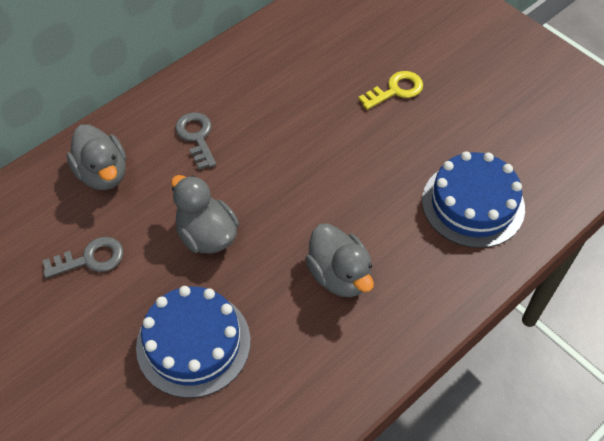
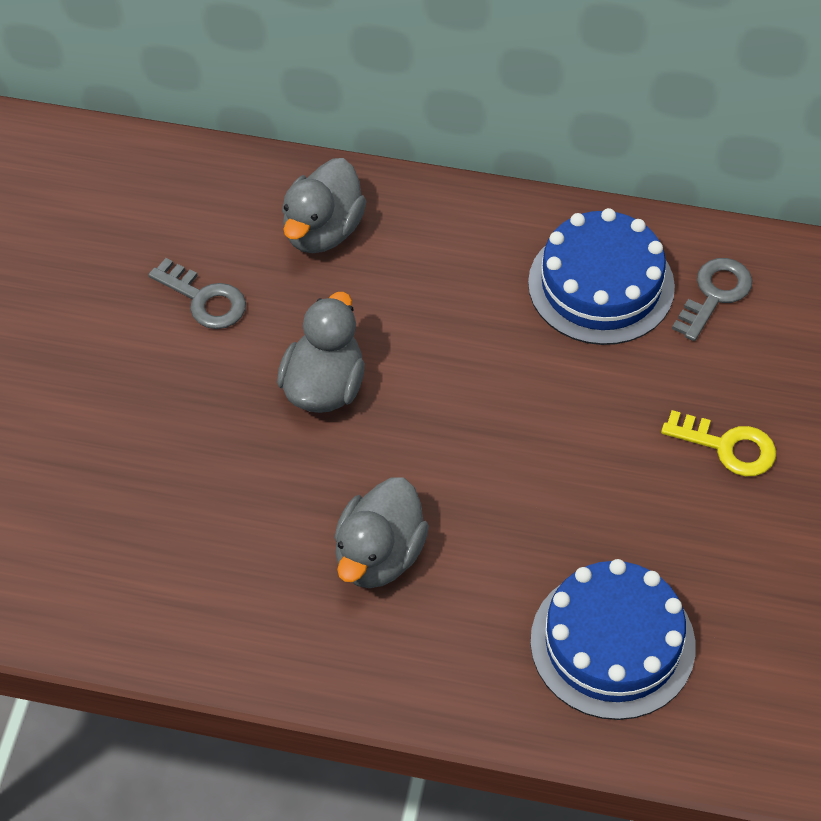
camera: 55 degrees right, 0 degrees up
(193, 343) = (177, 466): blue cake -> blue cake (601, 285)
(196, 137) = (454, 283): grey key -> grey key (714, 294)

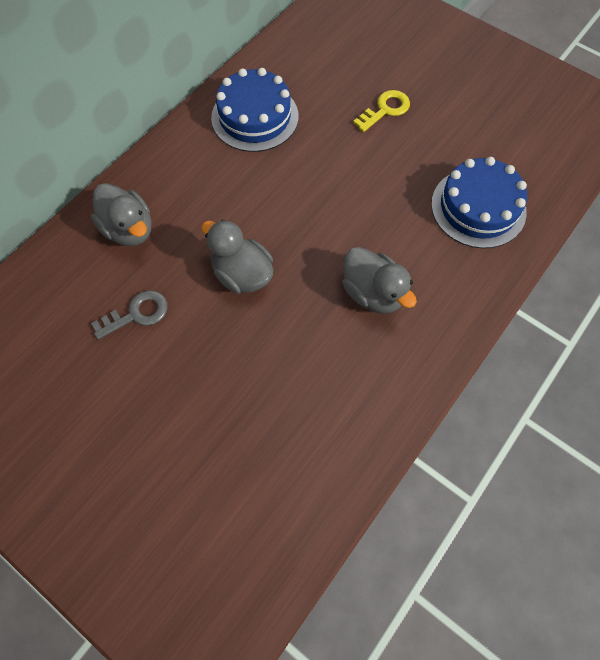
camera: 65 degrees left, 10 degrees up
(714, 294) = (291, 74): grey key -> none

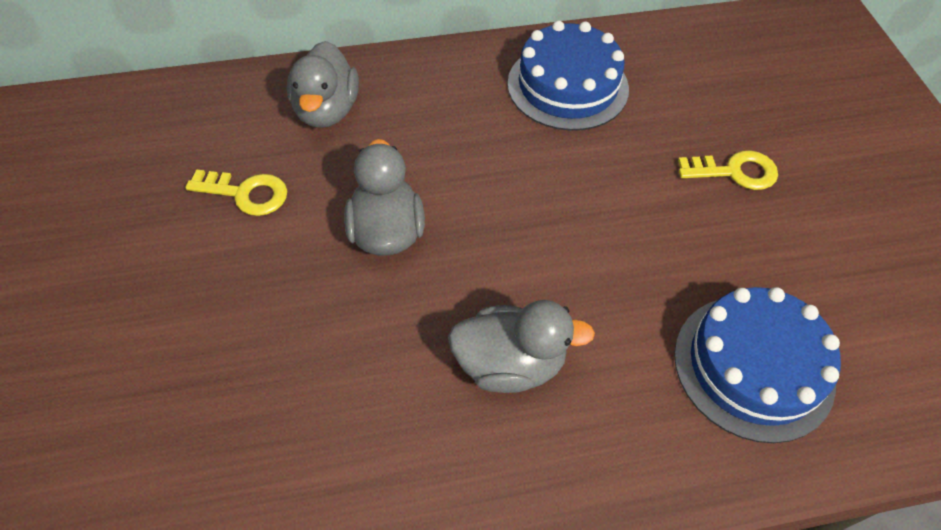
camera: 40 degrees right, 10 degrees down
(137, 314) = (246, 193): grey key -> yellow key
(373, 293) = (510, 364): grey duck -> grey duck turned 90 degrees counterclockwise

